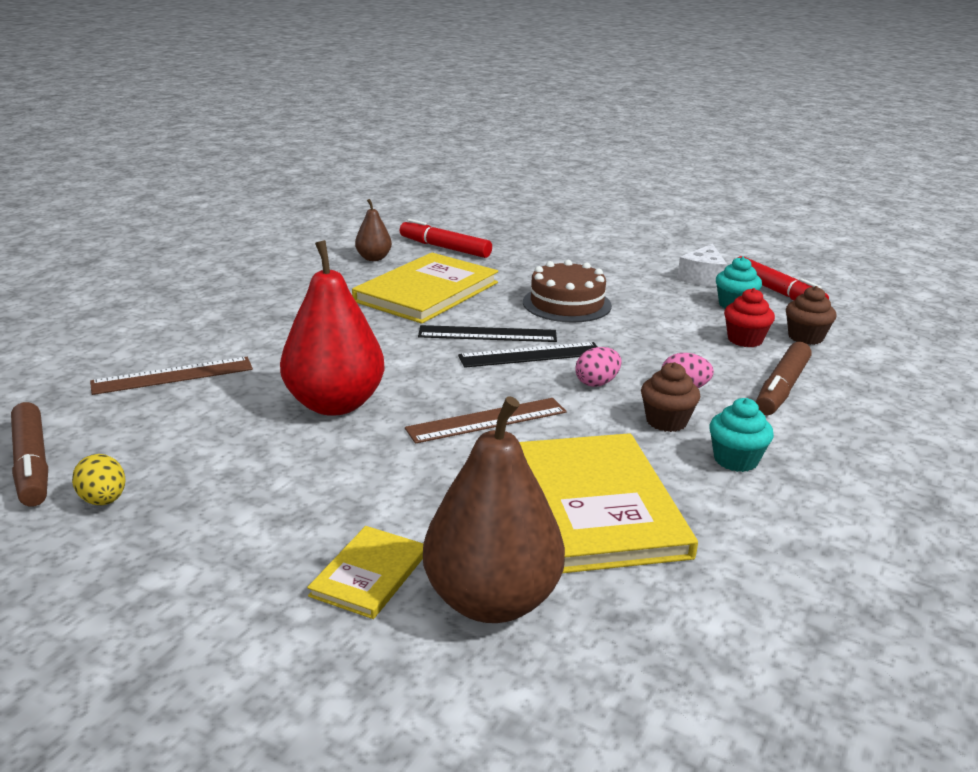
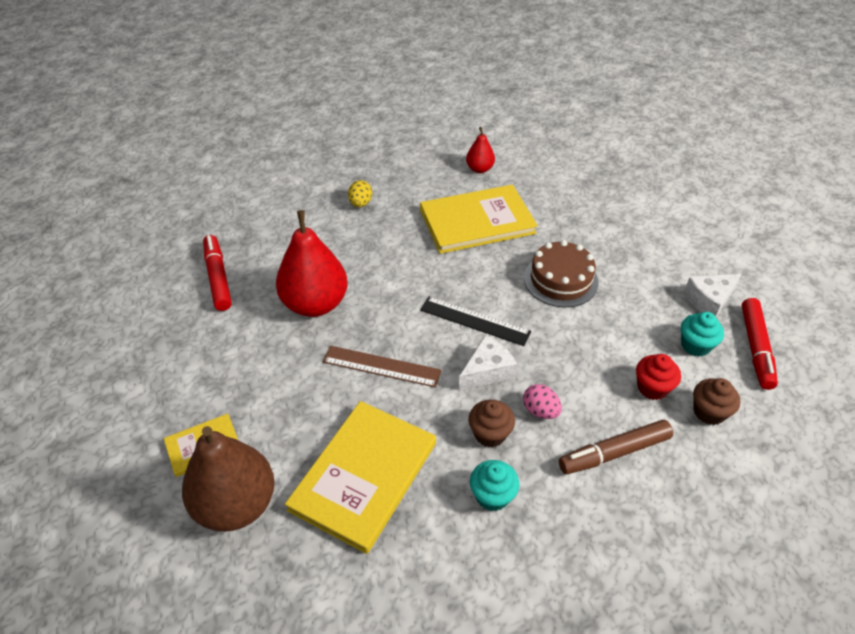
camera: 40 degrees right, 20 degrees up
(32, 464) = (143, 273): brown marker -> none
(103, 500) = (148, 317): yellow egg -> yellow egg (360, 203)
(173, 375) = (260, 234): brown ruler -> none
(373, 258) = (479, 169): brown pear -> red pear
(444, 248) = (541, 177): red marker -> red marker (218, 277)
(487, 334) = (469, 285): black ruler -> none
(597, 383) = (487, 371): pink egg -> white cheese

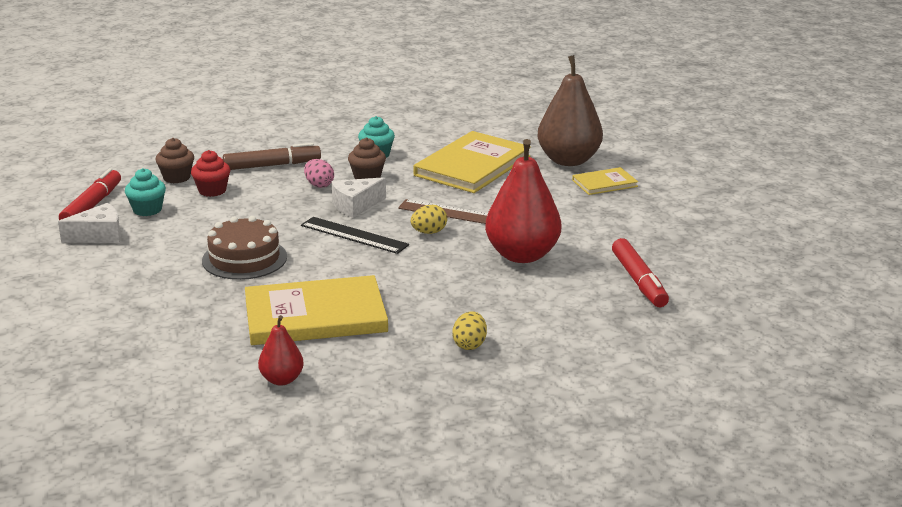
camera: 175 degrees left, 20 degrees down
(404, 331) = (429, 232): none -> yellow egg

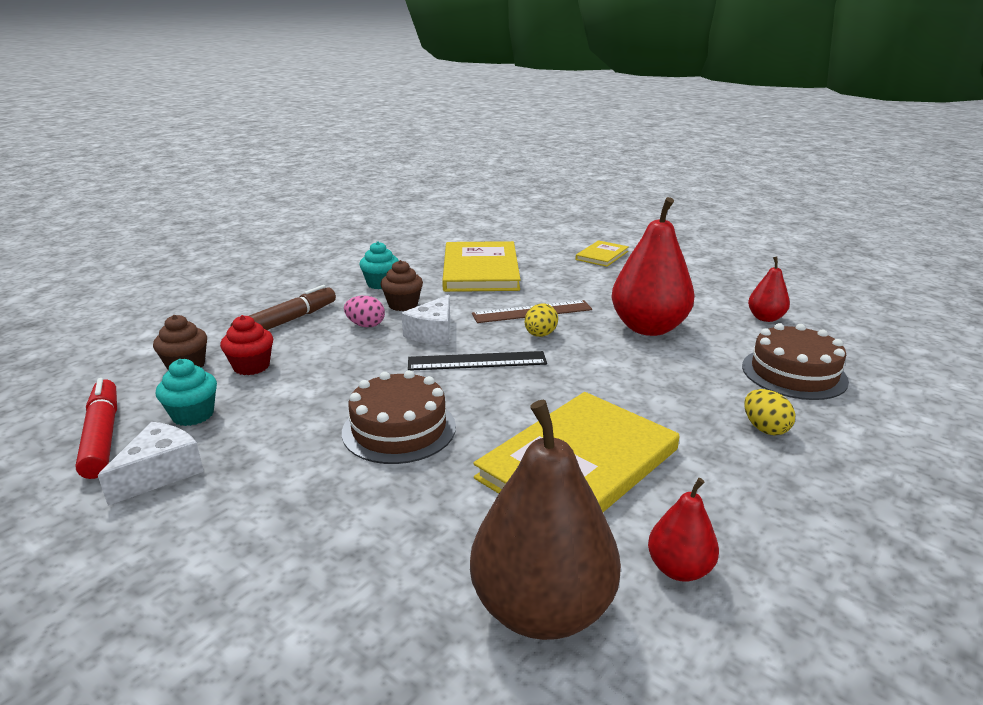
camera: 35 degrees left, 0 degrees up
(568, 160) = (546, 247): brown pear -> brown pear (542, 609)
(568, 324) = (793, 373): none -> brown cake
(639, 281) = (765, 318): red marker -> red pear

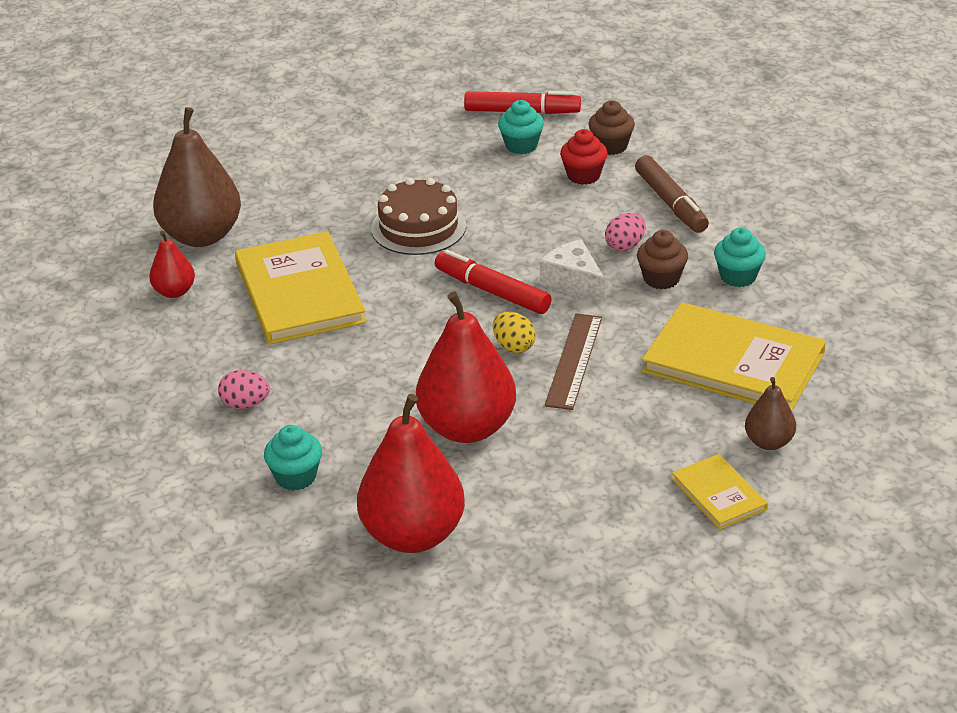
camera: 120 degrees right, 10 degrees up
(160, 473) = (452, 131): white cheese -> none
(477, 361) = (492, 291): black ruler -> red marker
(544, 252) = (768, 442): none -> brown pear
(764, 428) = (245, 404): yellow egg -> pink egg
(765, 318) = (413, 535): red pear -> red pear, size x2.00
(793, 373) = (296, 477): brown cake -> turquoise cupcake

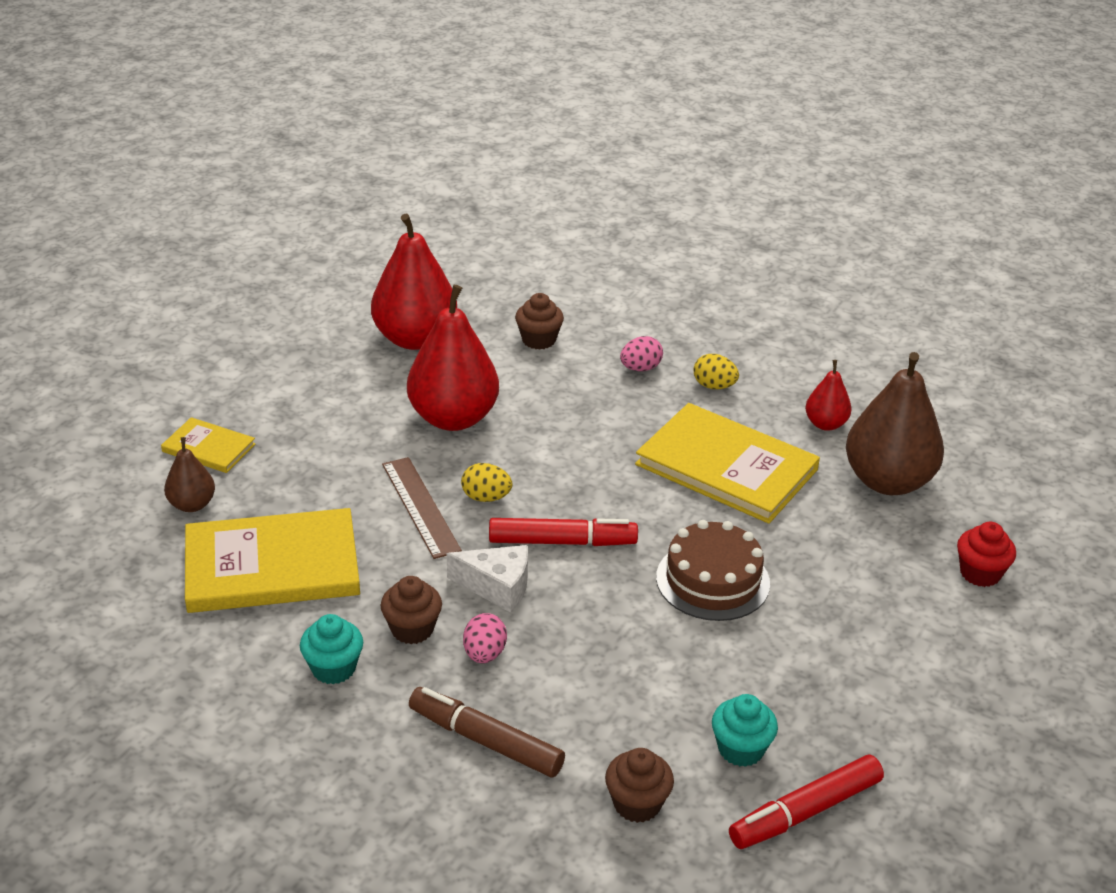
camera: 140 degrees right, 0 degrees up
(209, 360) = (714, 386): none -> yellow egg
(296, 477) = (538, 340): turquoise cupcake -> brown cupcake
(583, 176) = (622, 735): red cupcake -> red cupcake (980, 573)

